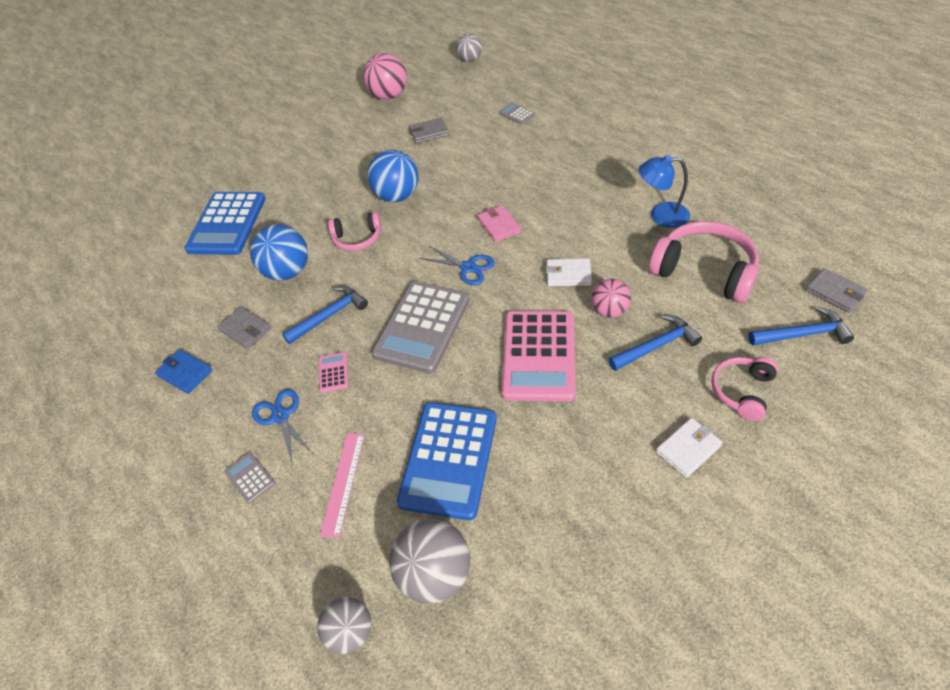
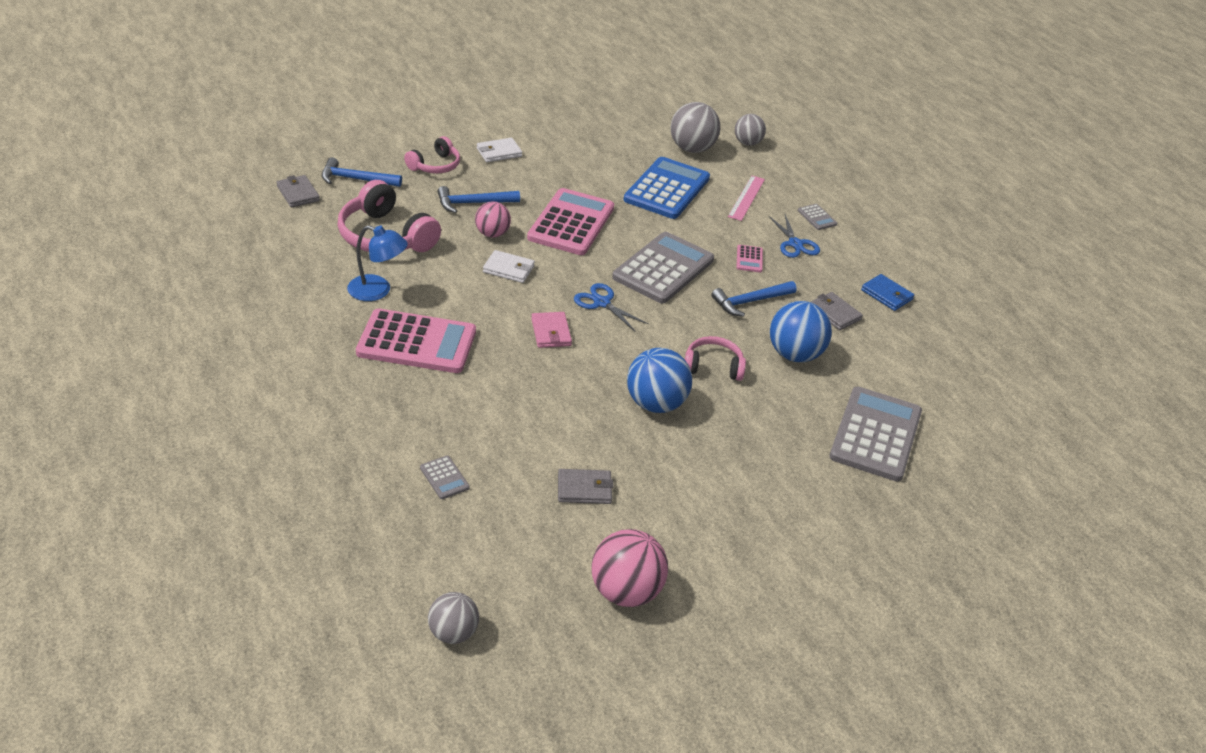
camera: 175 degrees left, 10 degrees down
(227, 224) = (875, 434): blue calculator -> grey calculator
(596, 185) = (417, 342): none -> pink calculator

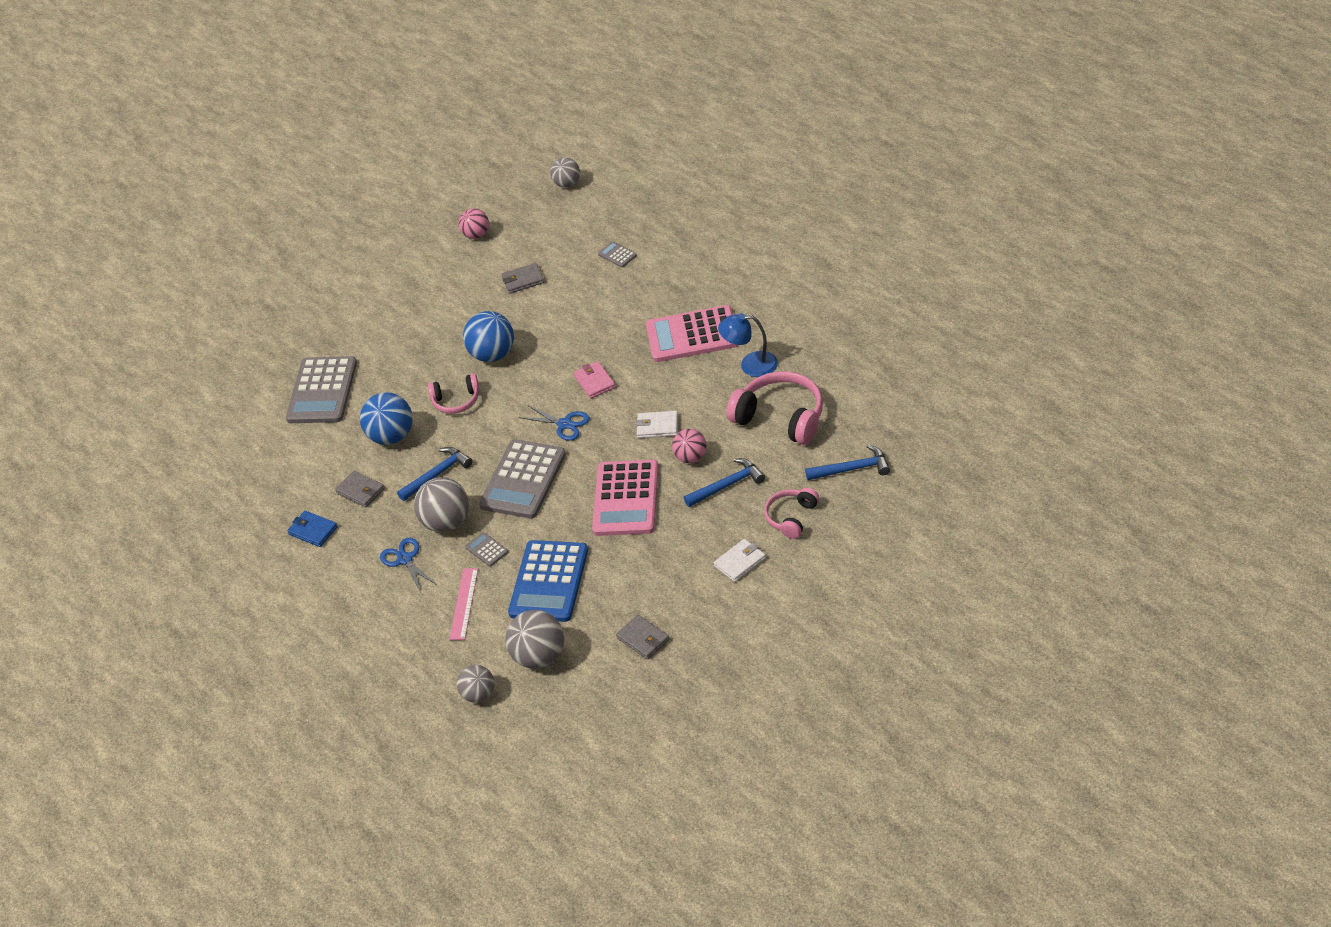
camera: 175 degrees right, 5 degrees up
(298, 194) = (890, 431): grey wallet -> grey wallet (643, 639)
(626, 591) = (476, 235): pink ball -> pink ball, size x0.64
(749, 259) = (446, 522): pink calculator -> grey ball
(817, 217) = (386, 605): grey calculator -> grey calculator (486, 549)

